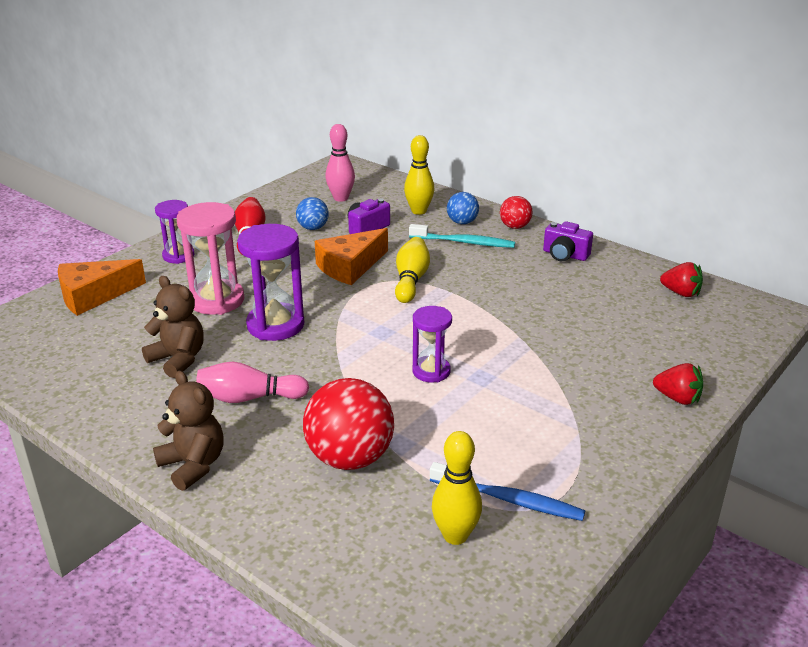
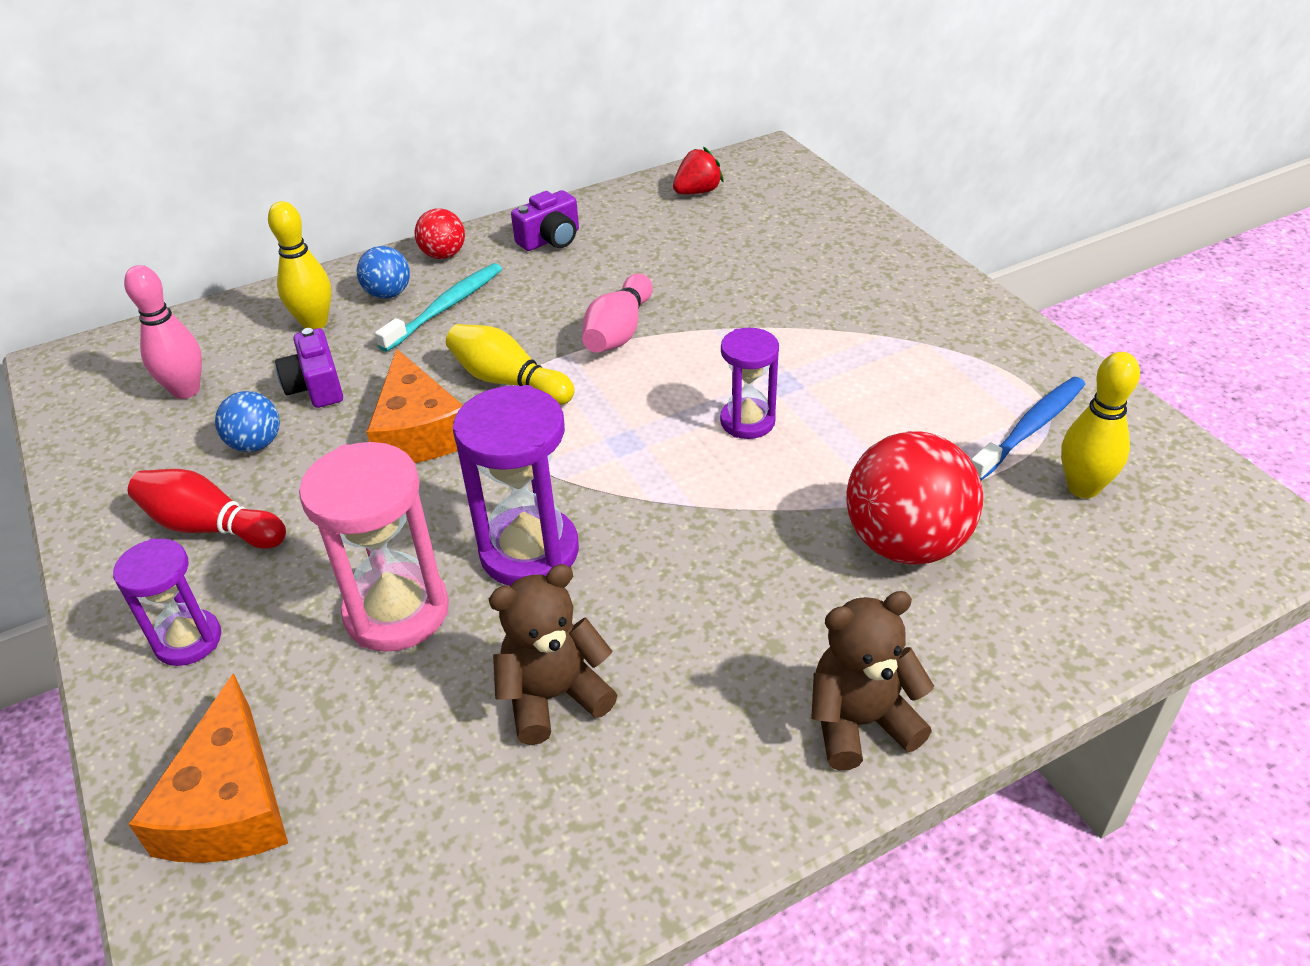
camera: 65 degrees left, 10 degrees up
(249, 398) = (715, 622): pink bowling pin -> pink bowling pin (618, 332)
(677, 398) = (894, 260): red strawberry -> none

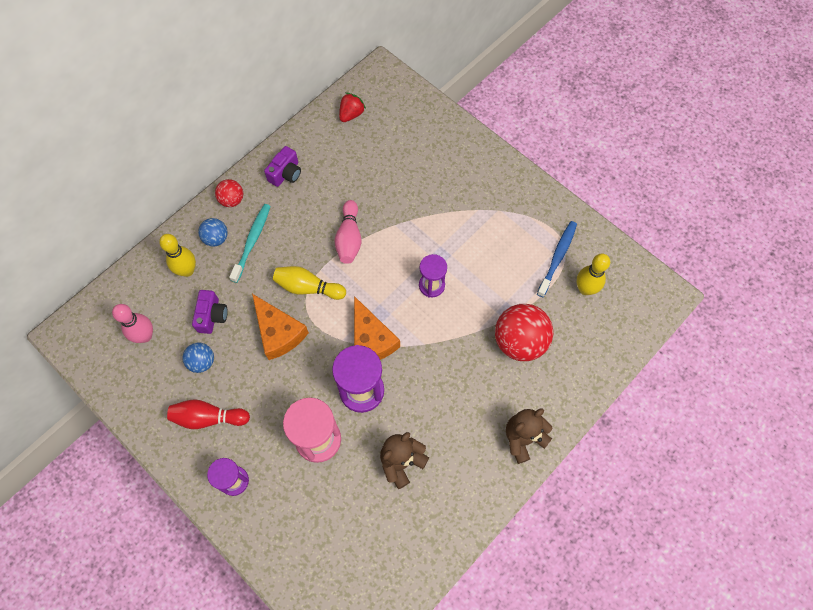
camera: 20 degrees left, 25 degrees up
(229, 803) = (295, 549): orange cheese -> orange cheese (371, 340)
(316, 387) = (212, 316): purple camera -> purple camera turned 135 degrees counterclockwise

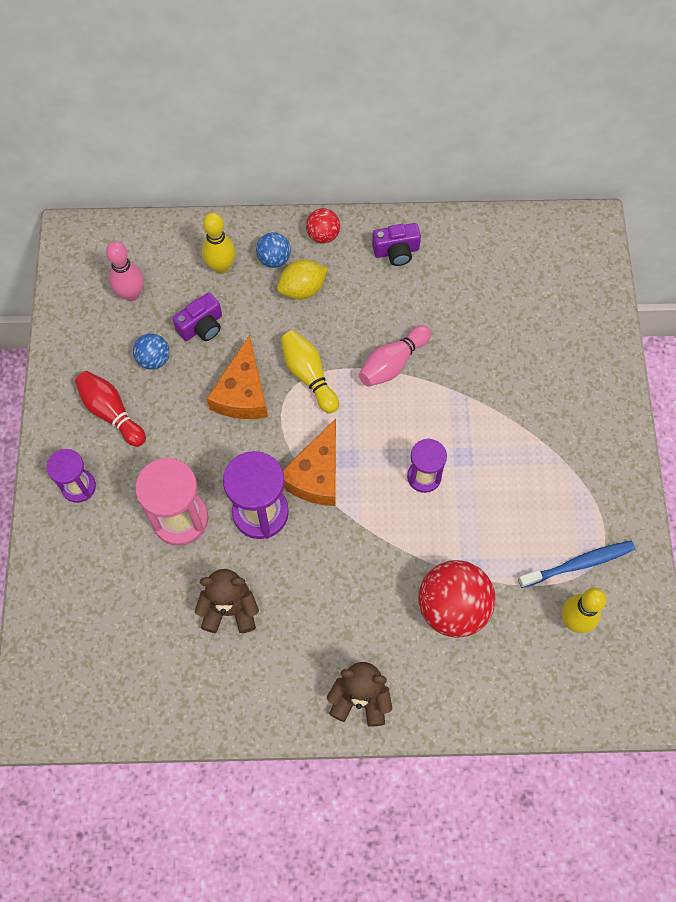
camera: 45 degrees right, 0 degrees up
(252, 241) = (302, 289): turquoise toothbrush -> yellow lemon
(351, 114) = (518, 245): red strawberry -> none

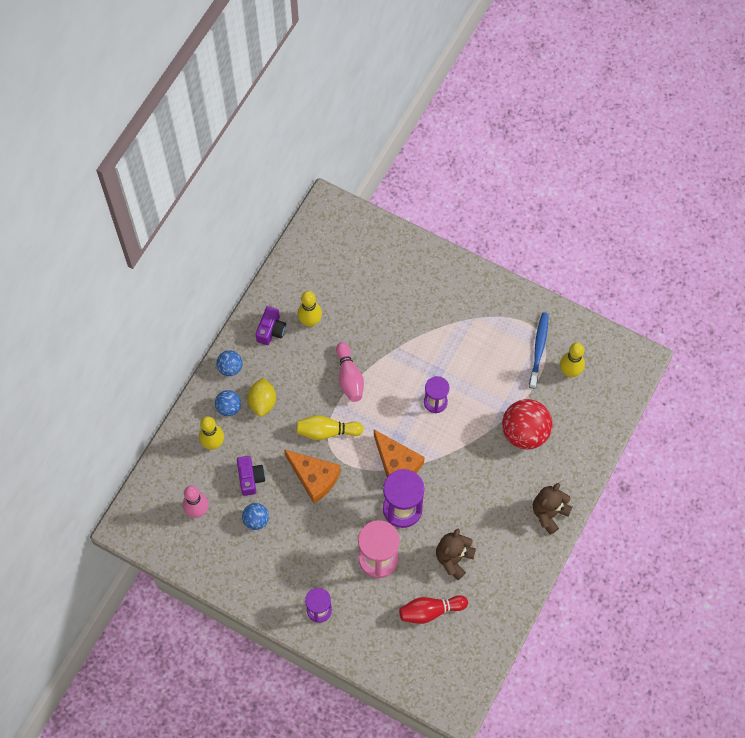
camera: 60 degrees left, 0 degrees up
(111, 413) = (279, 565): red bowling pin -> red bowling pin (430, 611)
(323, 235) = (230, 368): red ball -> blue ball
(435, 285) = (310, 321): none -> yellow bowling pin

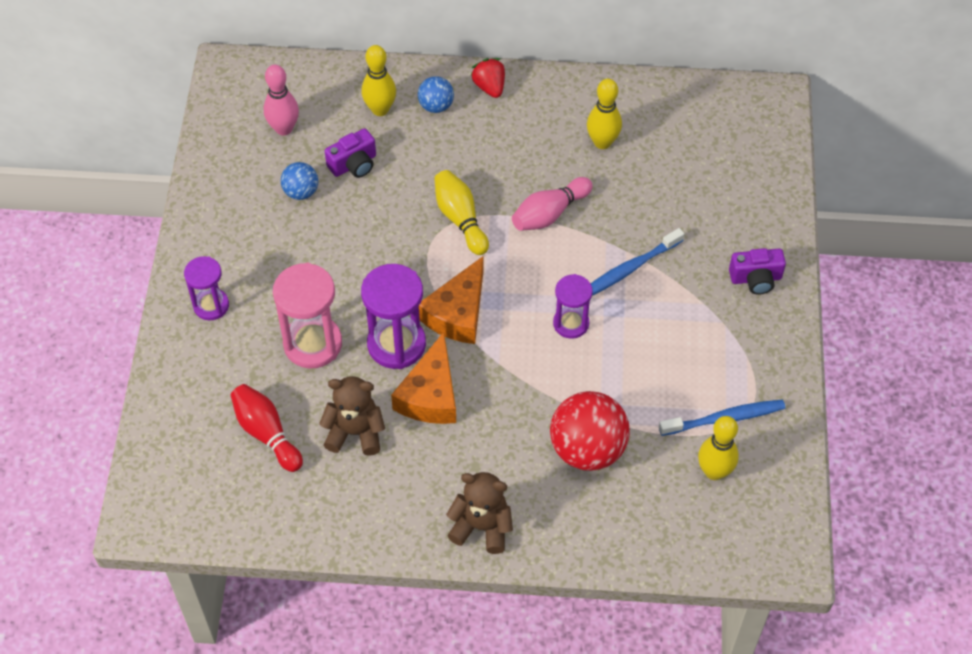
camera: 65 degrees right, 10 degrees down
(230, 368) = (489, 87): blue ball -> red strawberry
(262, 402) = (462, 137): yellow lemon -> none
(271, 330) = (565, 107): purple camera -> purple camera (756, 279)
(314, 477) = (389, 230): orange cheese -> orange cheese (430, 394)
(412, 351) = (629, 269): none -> blue toothbrush

